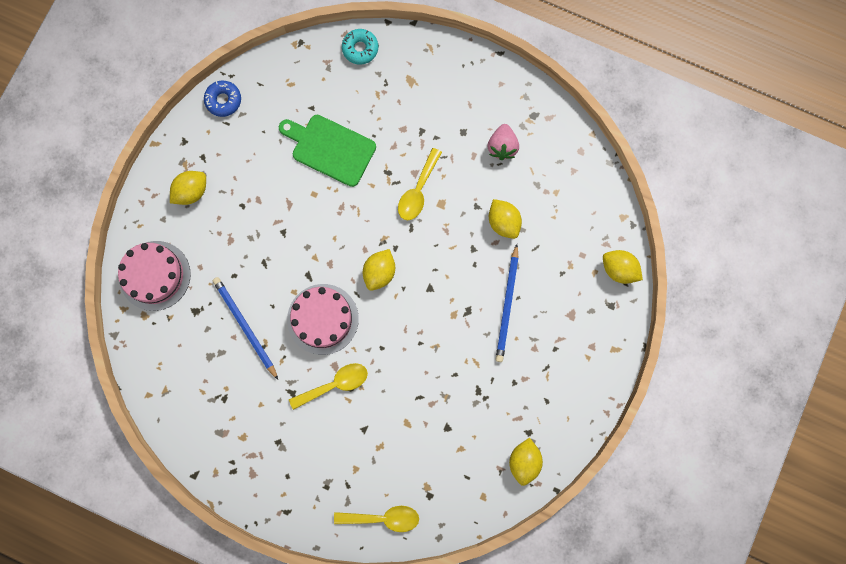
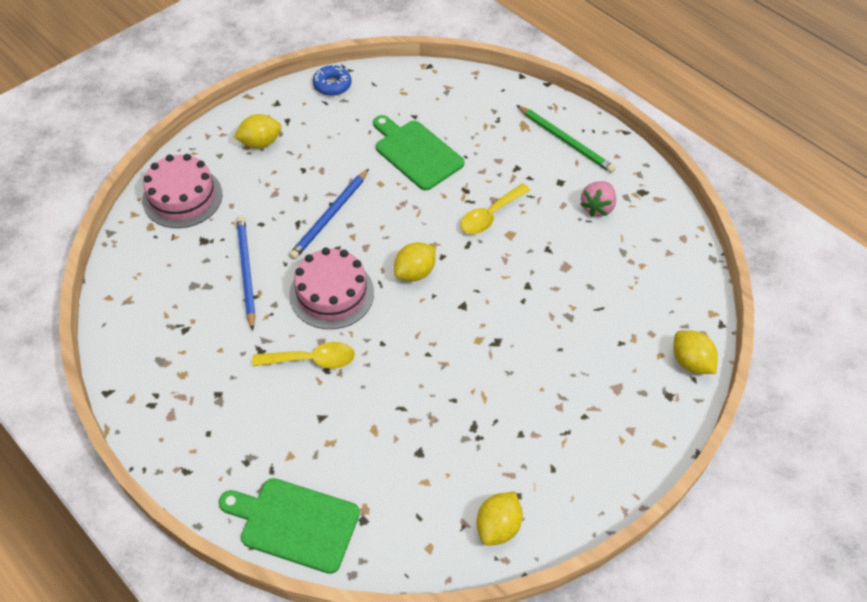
camera: 20 degrees right, 25 degrees down
(360, 49) = (485, 87): turquoise donut -> none
(383, 518) = (295, 523): yellow spoon -> green cutting board
(452, 84) = (565, 141): none -> green pencil
(503, 222) = (572, 273): yellow lemon -> none
(507, 305) = (544, 352): blue pencil -> blue pencil (330, 216)

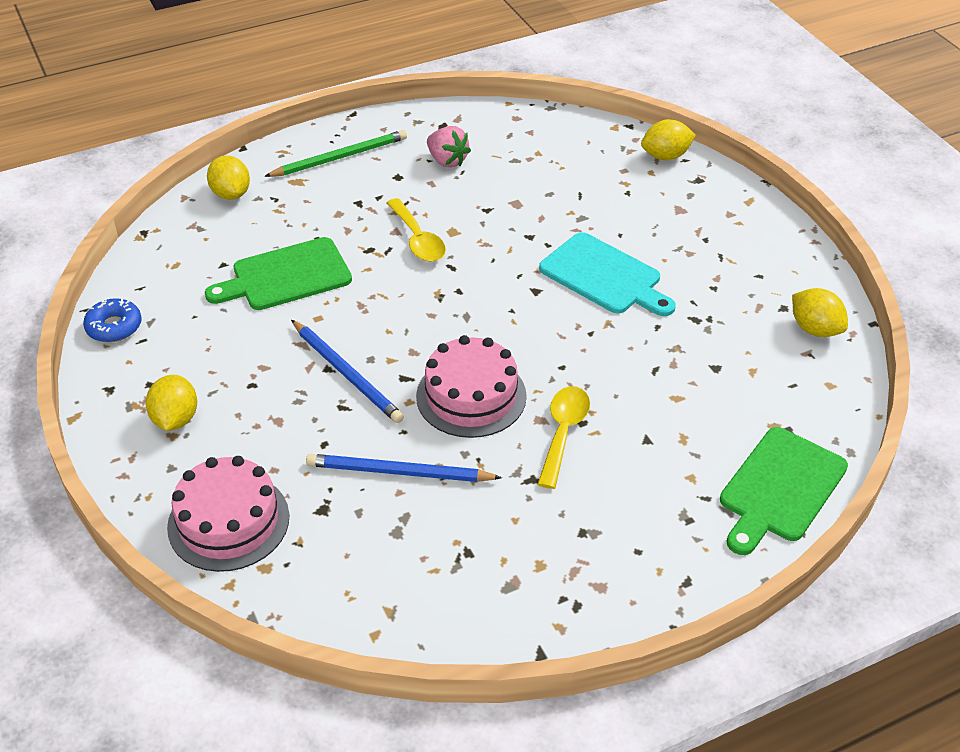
camera: 70 degrees left, 10 degrees down
(415, 272) = (472, 318): yellow lemon -> yellow lemon (231, 194)
(500, 349) = (604, 276): none -> turquoise cutting board

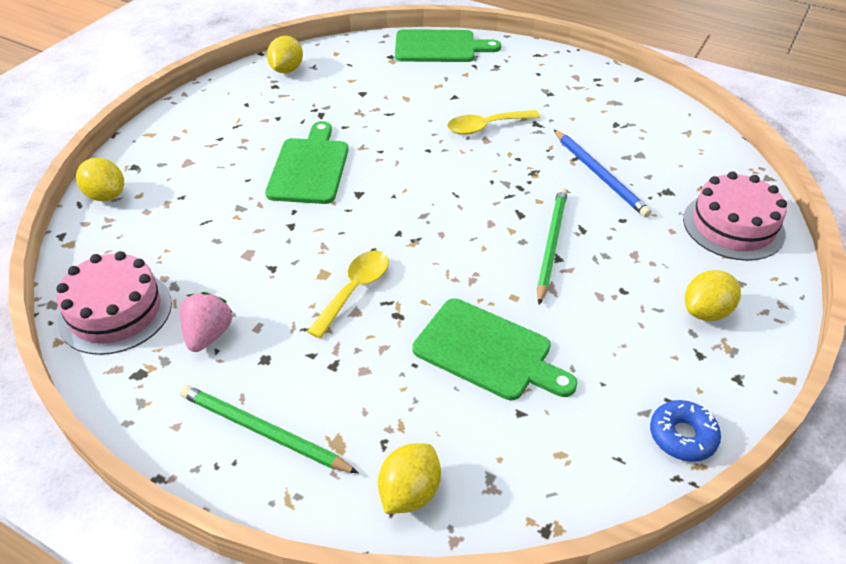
camera: 125 degrees left, 0 degrees up
(347, 374) = (551, 244): blue pencil -> green pencil
(471, 396) = (500, 176): pink cake -> pink cake (115, 311)
(604, 276) = (309, 168): turquoise cutting board -> green cutting board

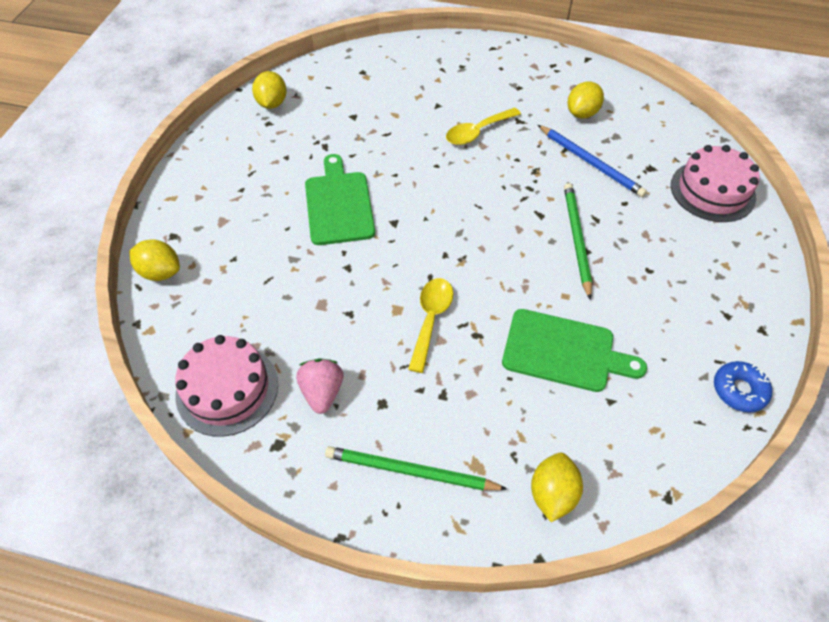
camera: 15 degrees left, 10 degrees up
(439, 47) = (403, 54): green cutting board -> none
(706, 312) = (719, 275): yellow lemon -> yellow lemon (582, 113)

